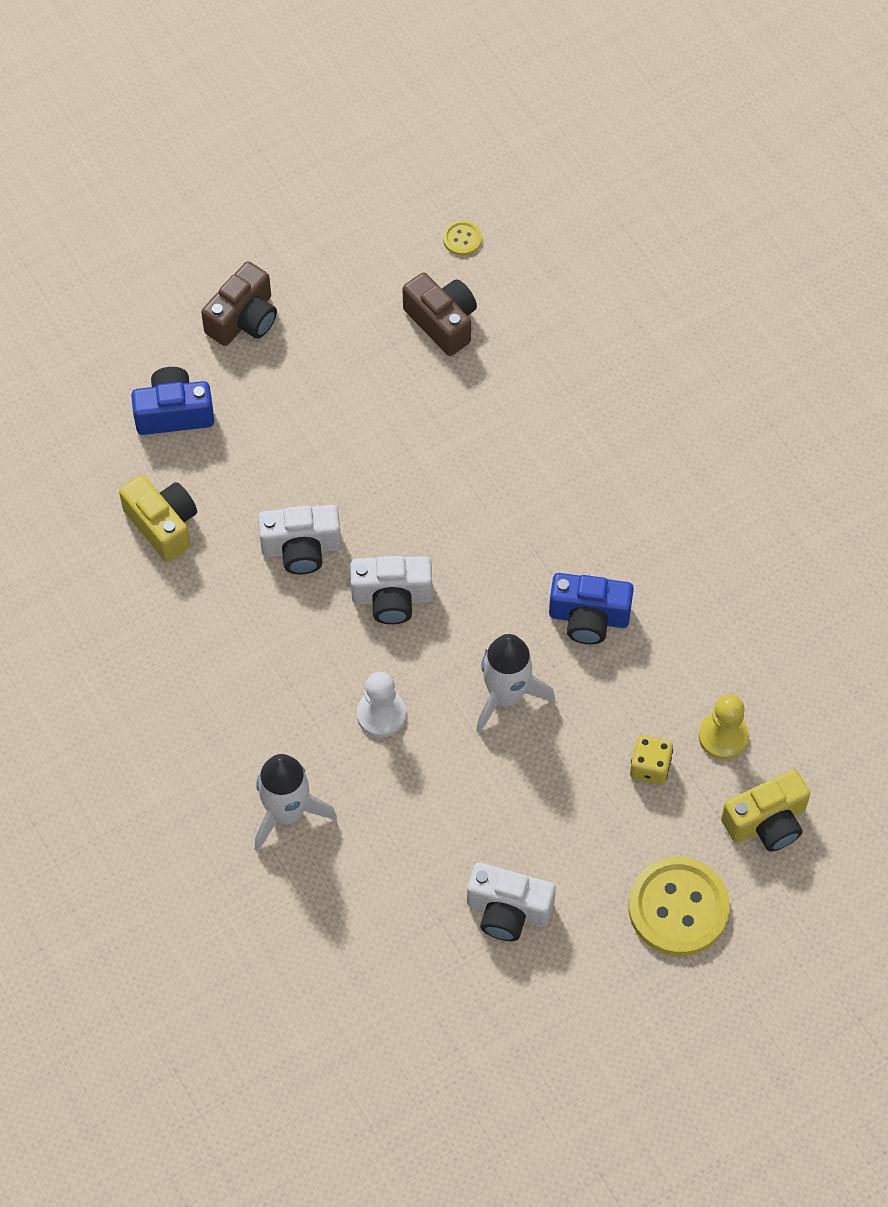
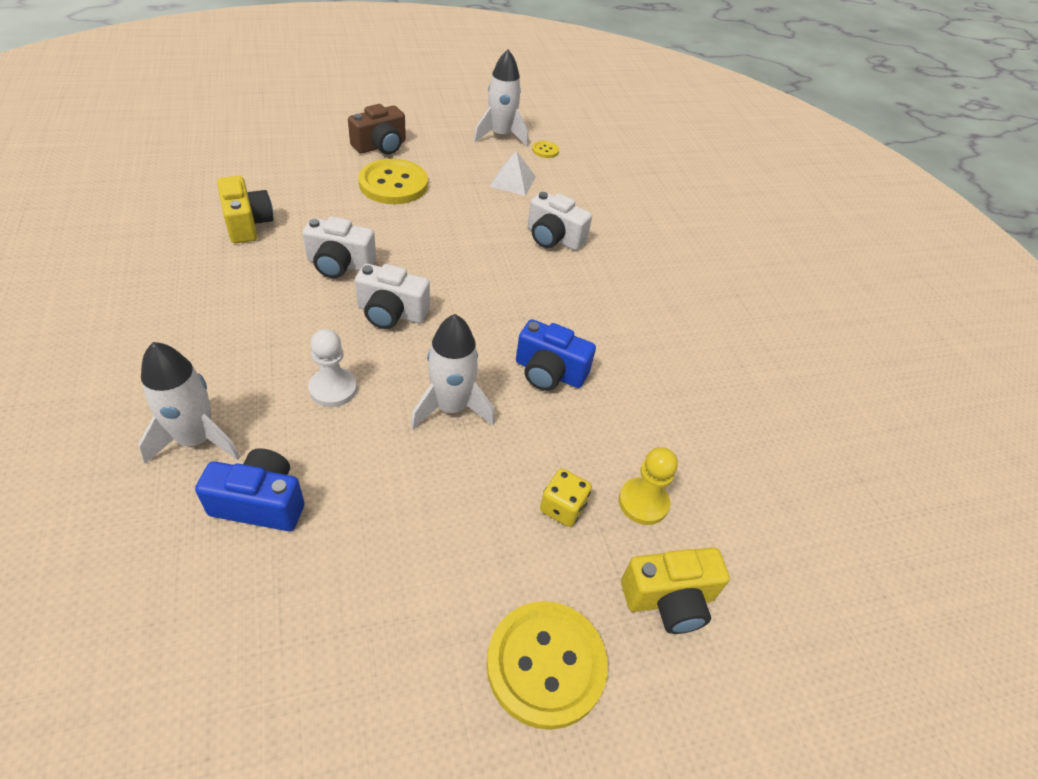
camera: 10 degrees right, 15 degrees down
(174, 413) = (301, 173): blue camera -> blue camera (260, 503)
(295, 388) = (393, 184): none -> yellow button
(390, 230) = (500, 135): none -> white rocket
(442, 322) = (513, 181): brown camera -> white pyramid
(508, 910) = (357, 604): white camera -> white camera (553, 238)

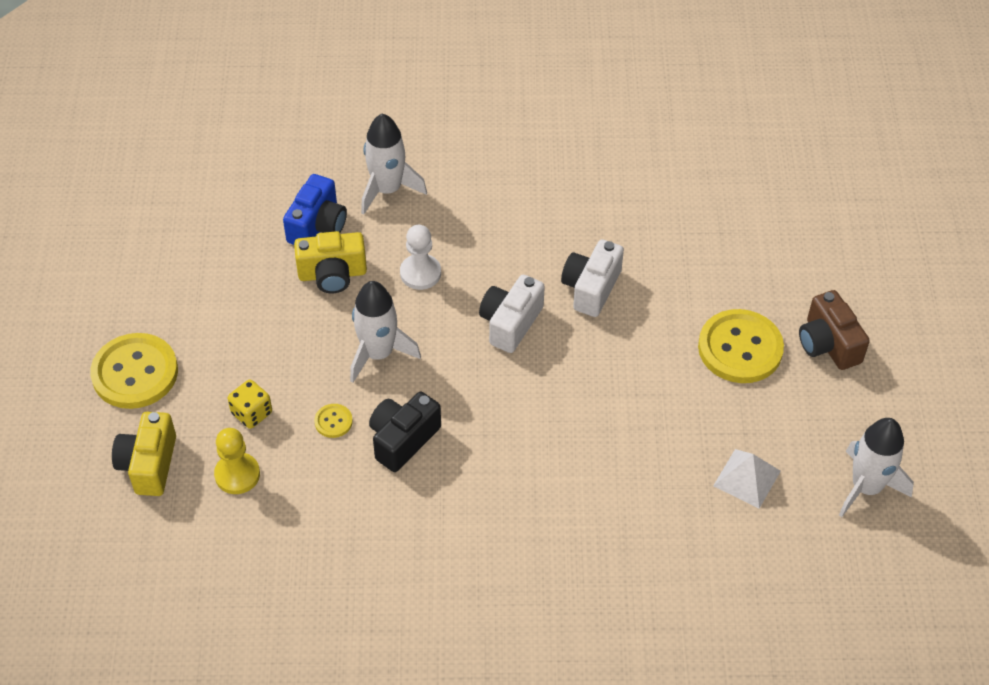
camera: 110 degrees right, 5 degrees up
(247, 224) = (666, 218): yellow camera -> yellow camera (332, 274)
(545, 150) = (828, 536): yellow button -> yellow button (333, 421)
(549, 372) = (403, 439): blue camera -> black camera
(553, 238) = (620, 497): white camera -> none

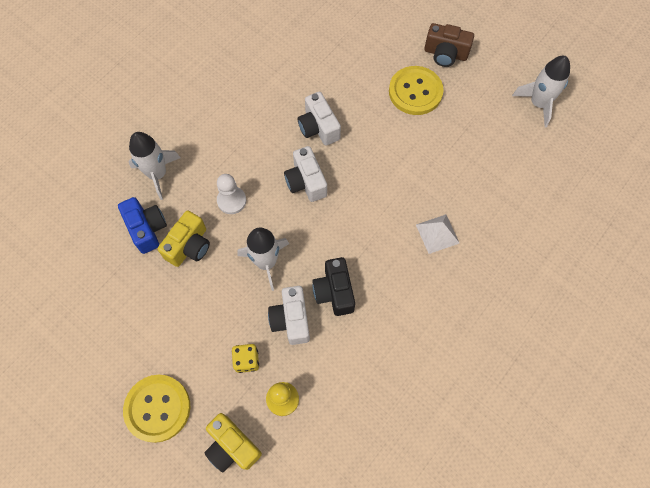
camera: 50 degrees left, 15 degrees up
(333, 421) = (291, 319): yellow button -> white camera
(747, 478) = (493, 149): white pyramid -> white pyramid (437, 233)

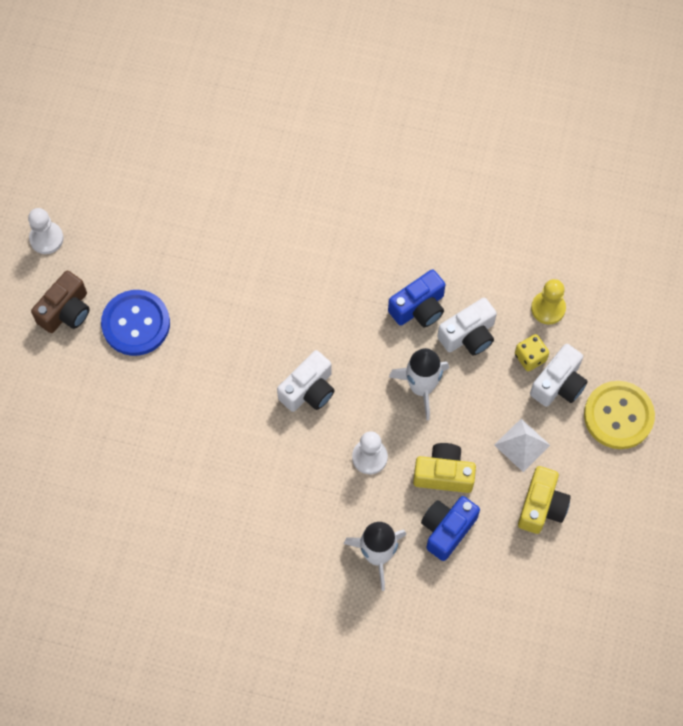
camera: 115 degrees left, 0 degrees up
(232, 446) = (613, 332): yellow camera -> yellow camera (541, 506)
(318, 127) = (233, 408): white camera -> white camera (558, 384)
(334, 292) = (419, 308): black camera -> blue camera
(415, 92) = (136, 324): yellow button -> blue button
(437, 233) = (306, 237): white pyramid -> white pyramid (522, 445)
(445, 54) = (66, 311): brown camera -> brown camera turned 45 degrees clockwise
(510, 61) = (46, 238): none -> white pawn
(538, 103) = (94, 192): white rocket -> none

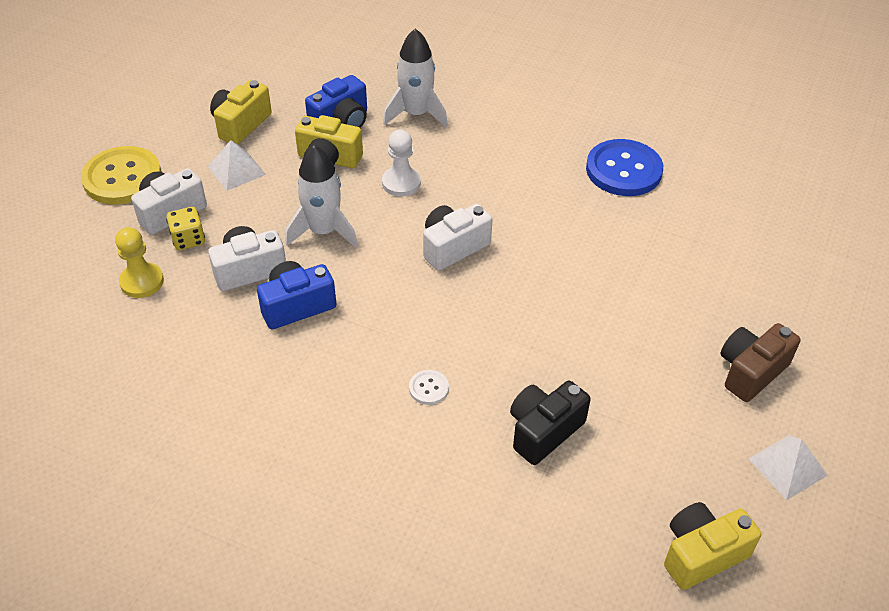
camera: 170 degrees left, 20 degrees down
(46, 238) = (787, 466): white pawn -> white pyramid
(107, 169) = (701, 554): none -> yellow camera
(136, 324) = (657, 343): blue button -> blue button (623, 170)
(215, 235) = (544, 431): none -> black camera
(301, 254) = (428, 388): none -> white button

